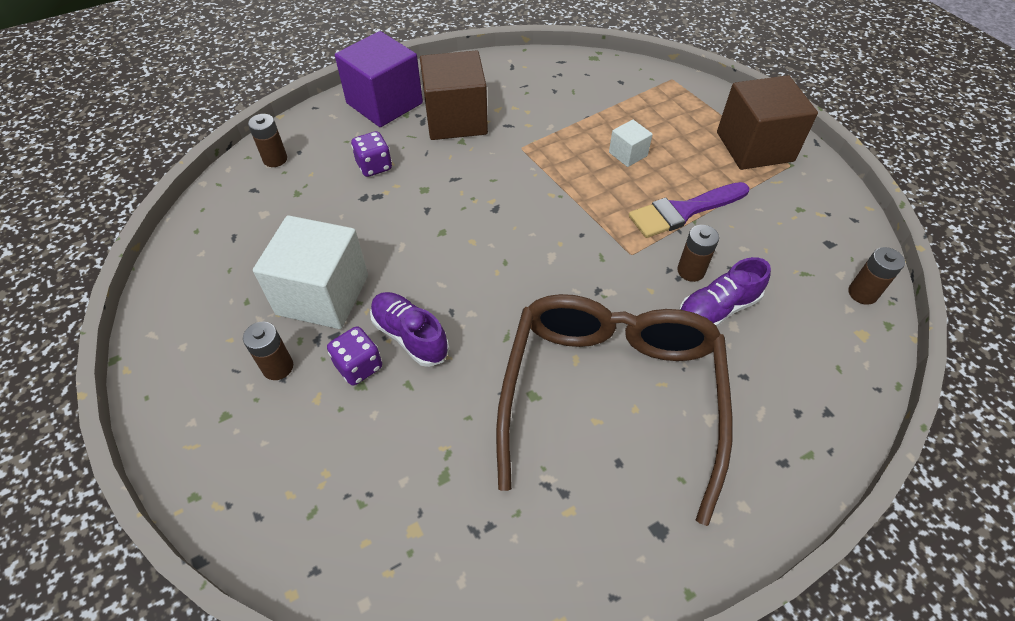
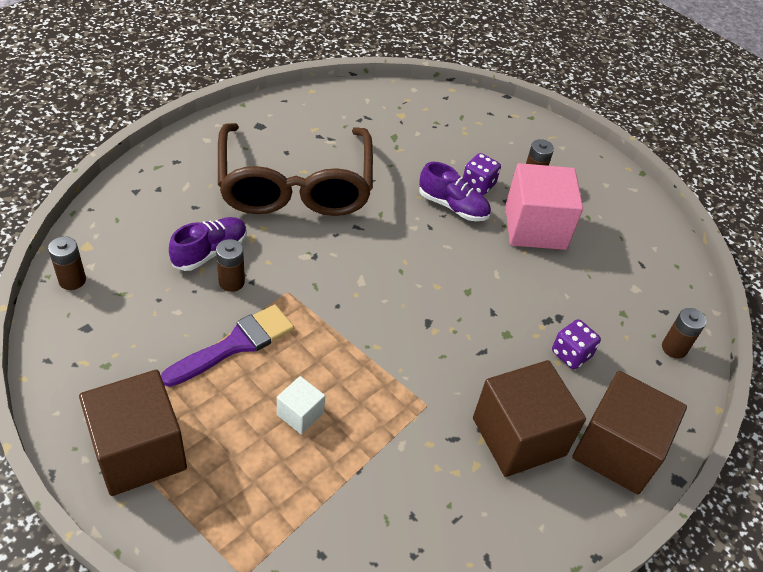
camera: 160 degrees right, 5 degrees down
(323, 295) = (535, 227): white cube -> pink cube
(384, 103) = (617, 450): purple cube -> brown cube

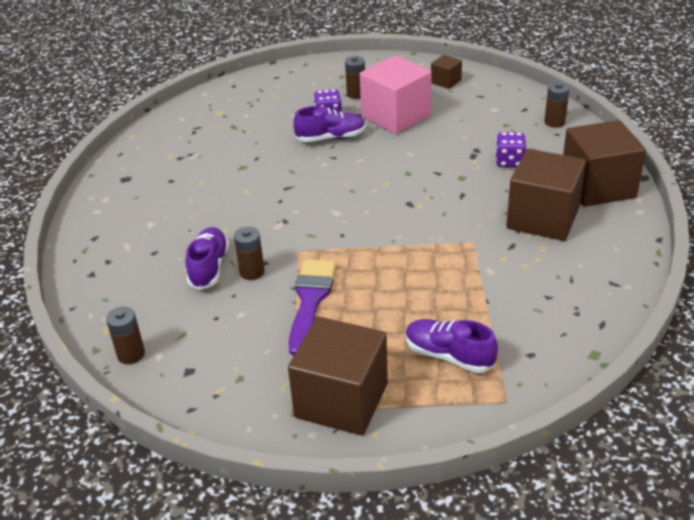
camera: 35 degrees left, 10 degrees down
(260, 491) = (449, 356): none -> purple shoe
(295, 185) = (208, 193): brown glasses -> none
(300, 414) = (409, 302): white cube -> none
(630, 225) = (446, 81): none -> brown cube

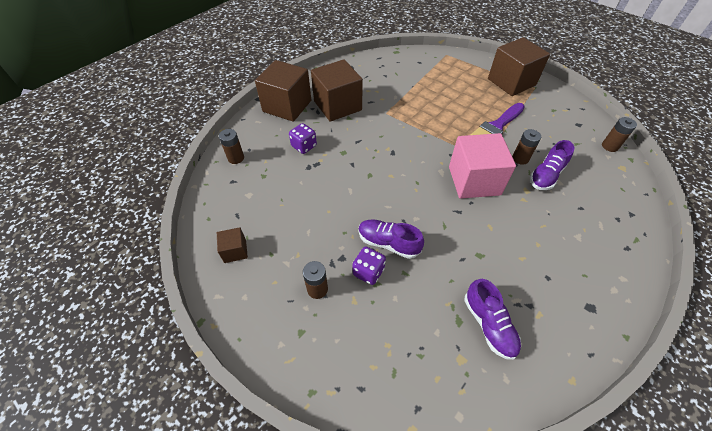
camera: 145 degrees left, 15 degrees up
(396, 116) = (319, 234): pink cube -> pink cube (474, 180)
(449, 356) = (452, 76): purple shoe -> purple shoe (489, 325)

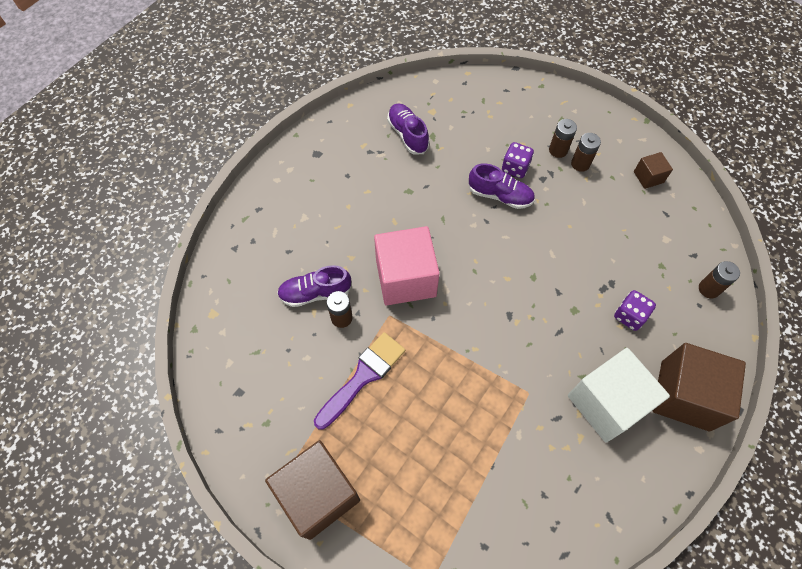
camera: 175 degrees right, 10 degrees up
(337, 106) = (607, 403): brown cube -> white cube
(546, 175) = (315, 293): purple shoe -> purple shoe turned 135 degrees counterclockwise
(609, 146) = (212, 350): brown battery -> brown battery (580, 164)

